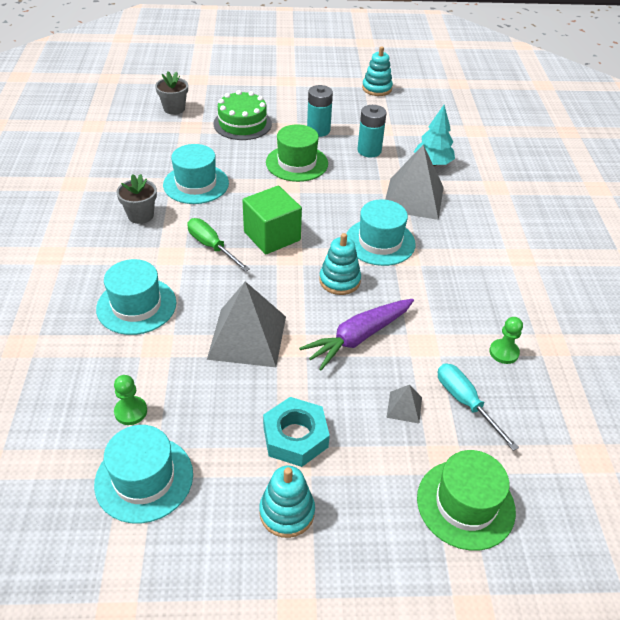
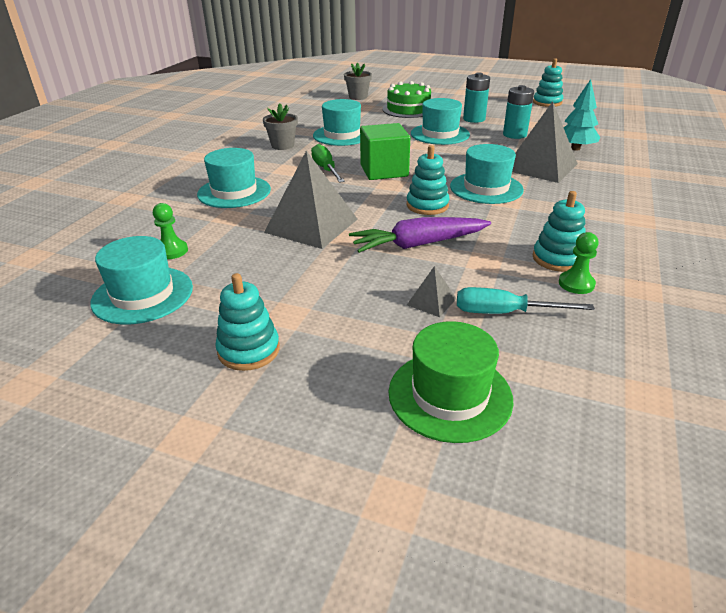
camera: 25 degrees right, 10 degrees down
(295, 437) = (302, 298): turquoise nut -> none
(297, 163) = (440, 134): green hat -> turquoise hat
(465, 403) = (504, 313): turquoise screwdriver -> turquoise screwdriver turned 75 degrees counterclockwise
(478, 325) = (557, 259): none -> turquoise stacking toy

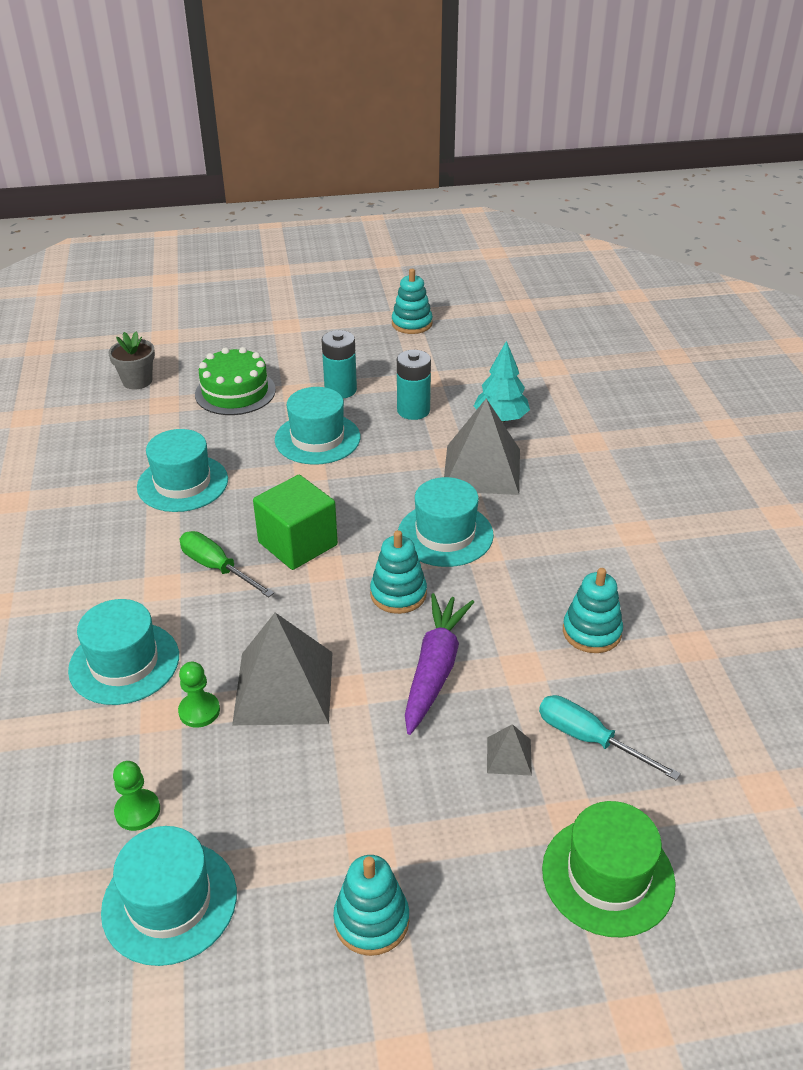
camera: 30 degrees left, 5 degrees up
(282, 145) = (112, 536): grey flower pot -> none
(418, 244) = (434, 669): purple carrot -> purple carrot turned 150 degrees clockwise
(504, 313) = (589, 739): turquoise screwdriver -> turquoise screwdriver turned 60 degrees clockwise
(576, 284) = (630, 664): green pawn -> green pawn (199, 711)

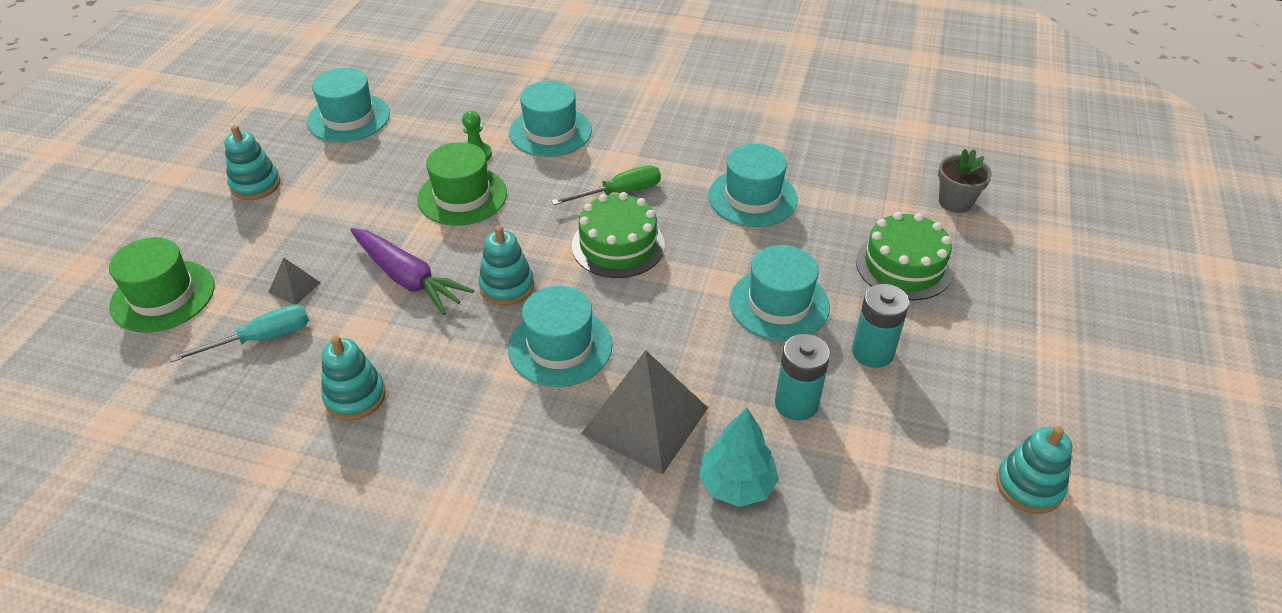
camera: 115 degrees right, 5 degrees up
(137, 811) = (420, 117): green pawn -> none
(284, 687) = (462, 196): grey pyramid -> green hat
(298, 543) = (618, 245): green cube -> green cake

